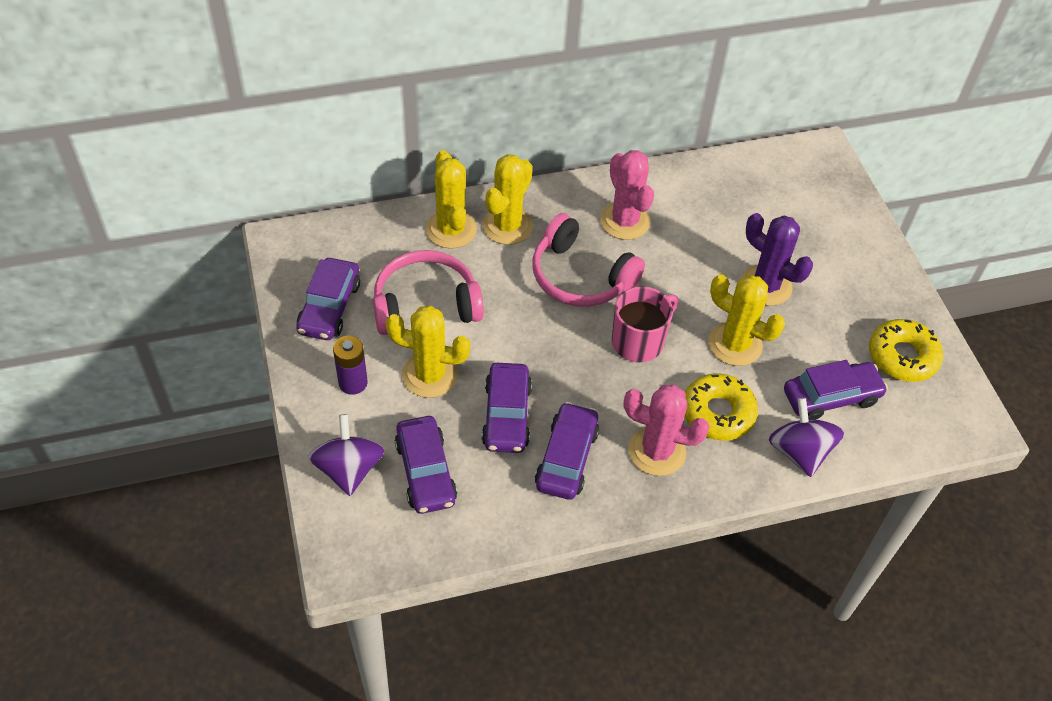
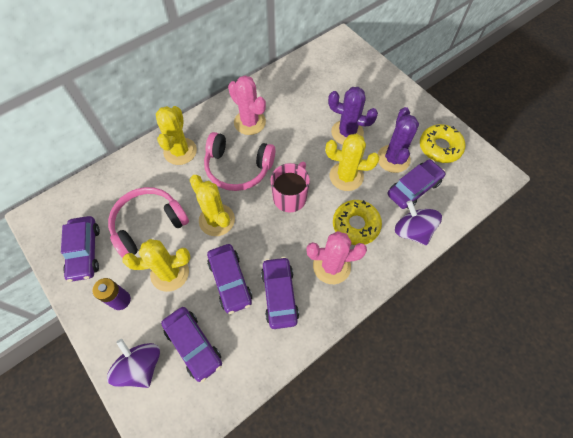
camera: 20 degrees left, 10 degrees up
(451, 229) = (145, 167): yellow cactus -> yellow cactus (217, 220)
(819, 346) = (393, 159): none -> purple cactus

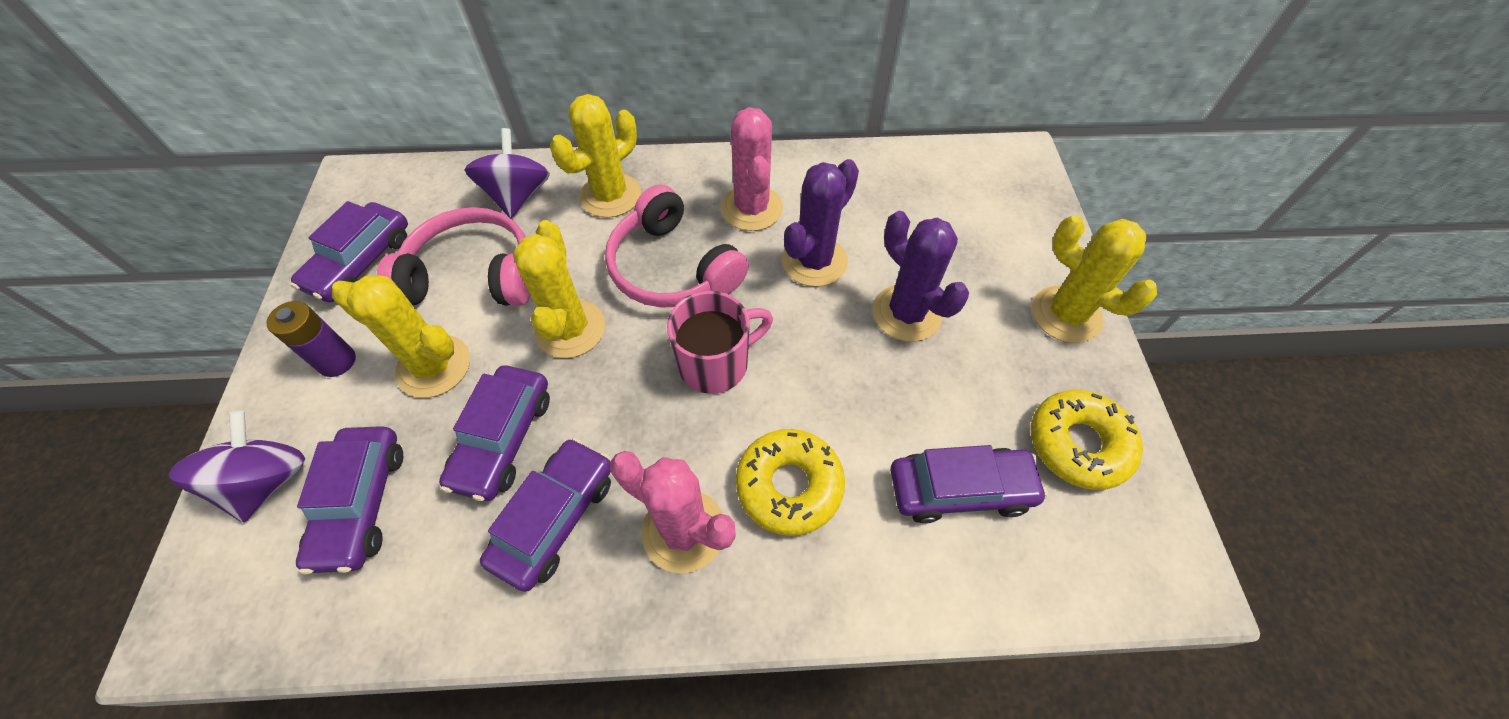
camera: 35 degrees right, 5 degrees down
(346, 176) = (843, 388): yellow cactus -> yellow cactus (1066, 314)
(393, 159) = (960, 409): purple cactus -> purple cactus (814, 261)
(412, 231) = (891, 570): purple spinning top -> purple spinning top (518, 196)

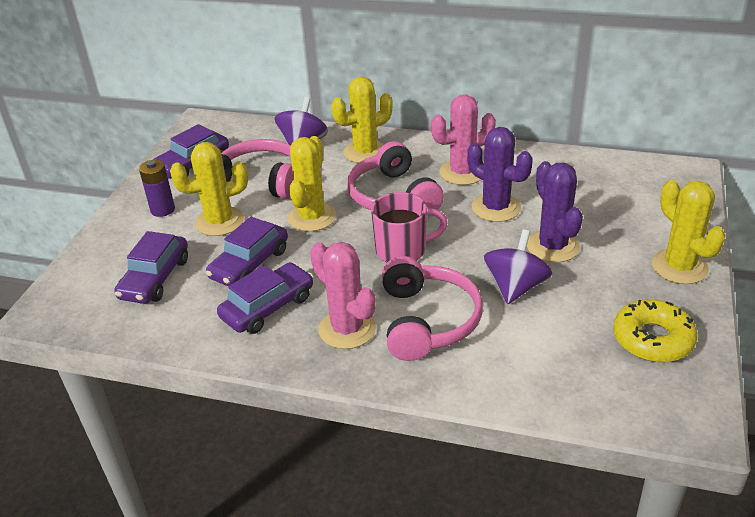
camera: 20 degrees right, 20 degrees down
(268, 481) = (106, 258): purple spinning top -> purple spinning top (515, 287)
(434, 366) = (219, 221): yellow cactus -> yellow cactus turned 60 degrees counterclockwise
(751, 208) = (462, 172): pink cactus -> pink cactus turned 60 degrees clockwise
(789, 486) = (427, 321): yellow donut -> pink headphones
(814, 261) = (496, 208): purple cactus -> purple cactus turned 75 degrees clockwise
(960, 490) = (549, 346): purple car -> none

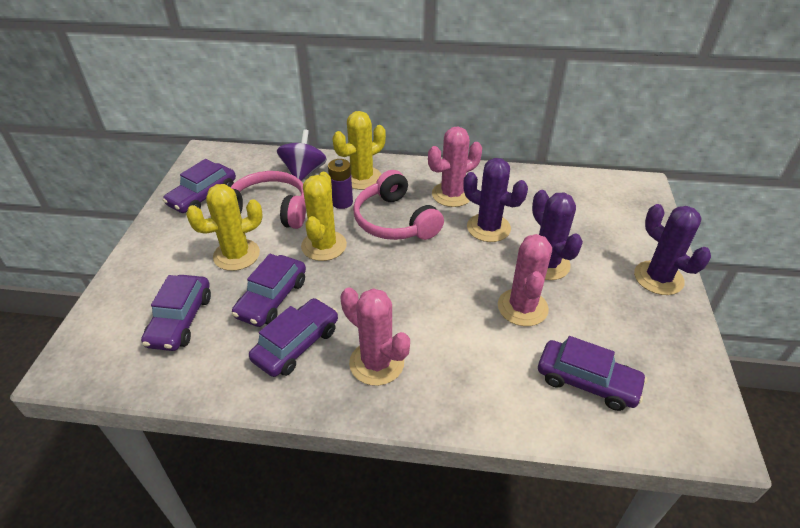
camera: 10 degrees left, 5 degrees up
(162, 210) = (179, 245): purple battery -> purple battery (342, 202)
(402, 250) = (413, 276): pink mug -> none
(427, 321) = (450, 348): pink headphones -> none
(515, 287) = (522, 307): purple spinning top -> pink cactus
(569, 361) = (587, 382): none -> purple car
(652, 339) = (654, 353): yellow donut -> none
(679, 267) = (658, 278): yellow cactus -> purple cactus

